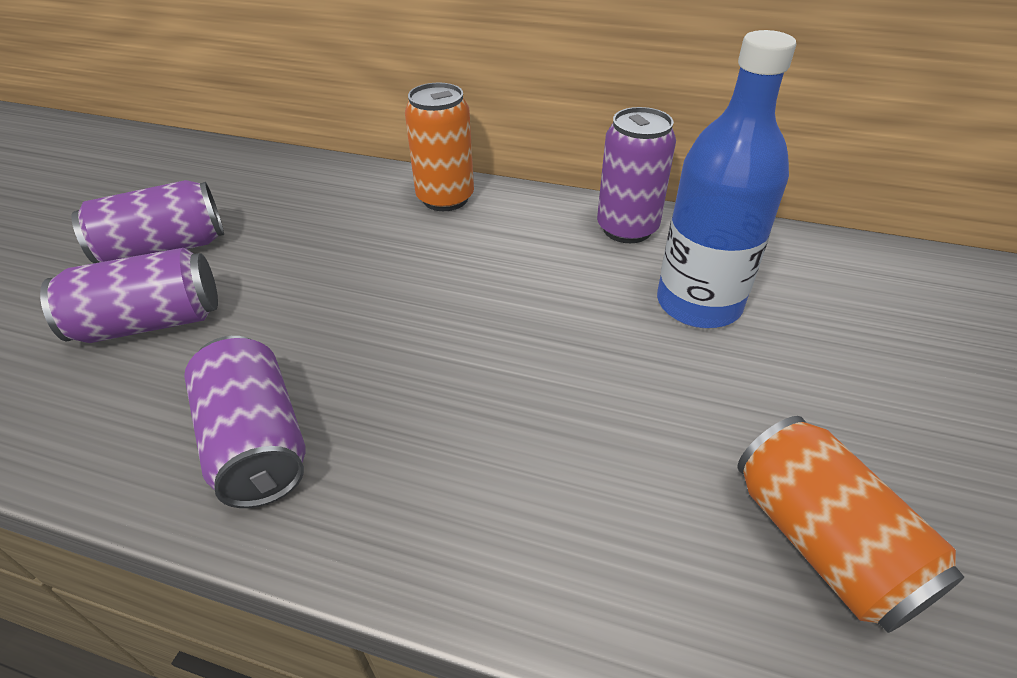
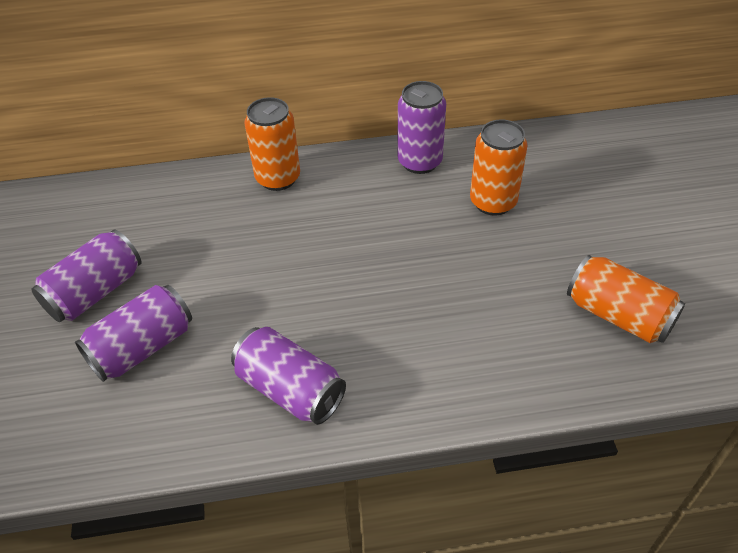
camera: 25 degrees left, 5 degrees up
(698, 304) = (493, 202): blue bottle -> orange can

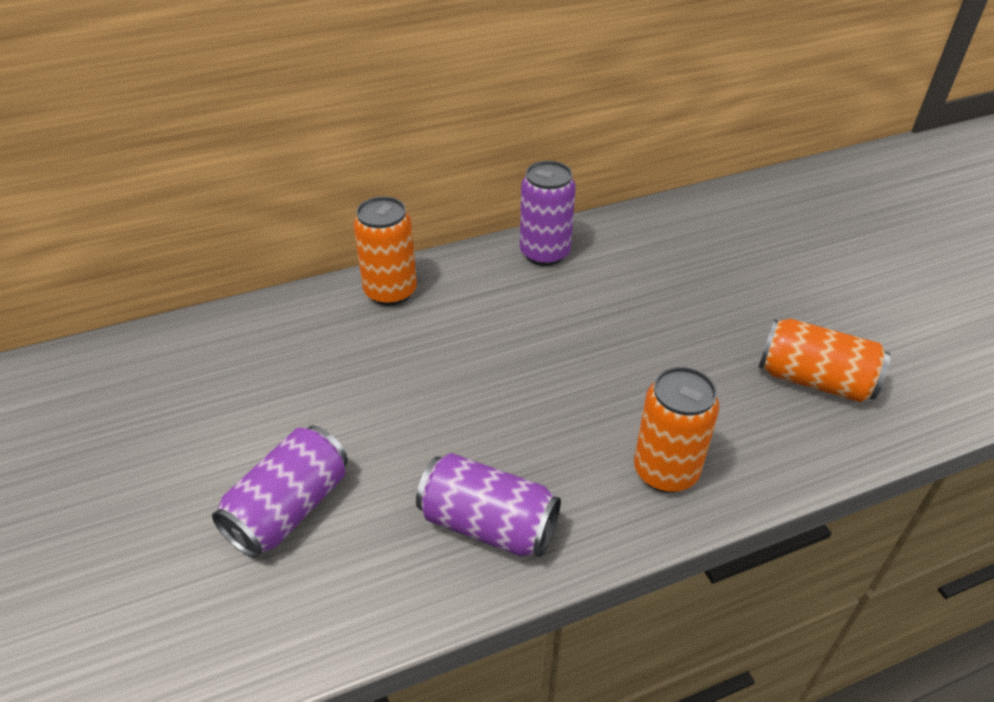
camera: 15 degrees left, 5 degrees down
(95, 292) = (207, 453): purple can -> none
(493, 202) = (639, 284): orange can -> orange can (665, 471)

